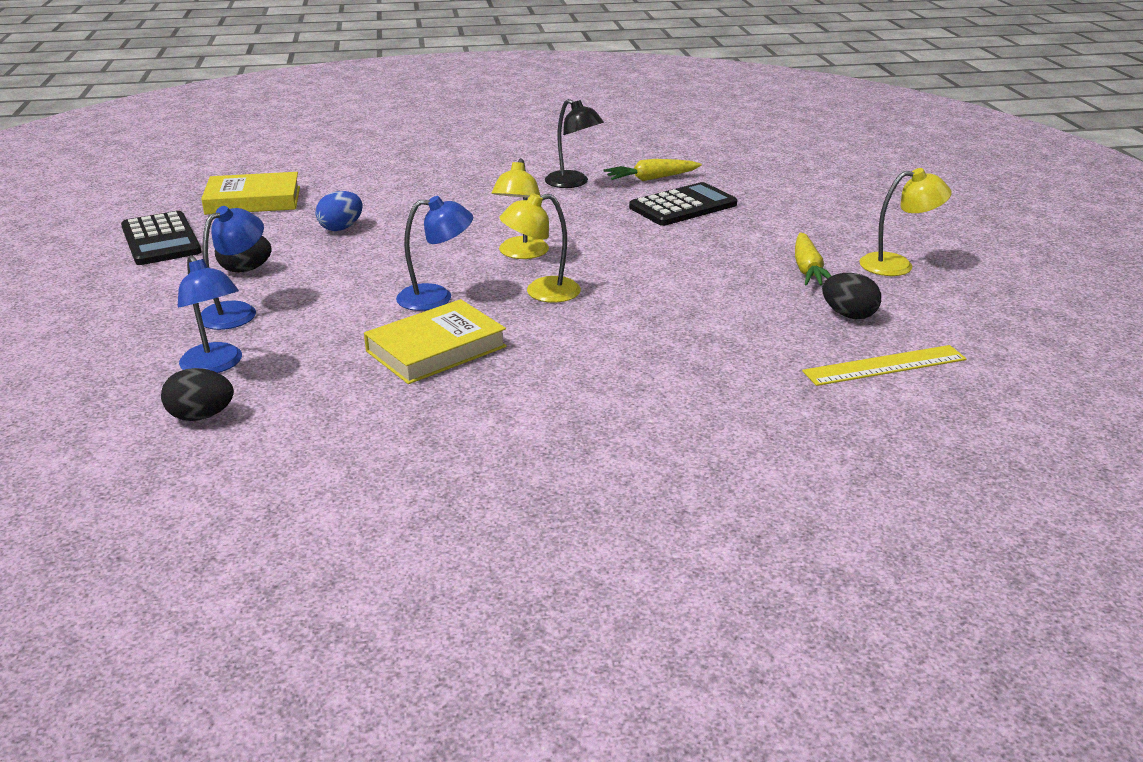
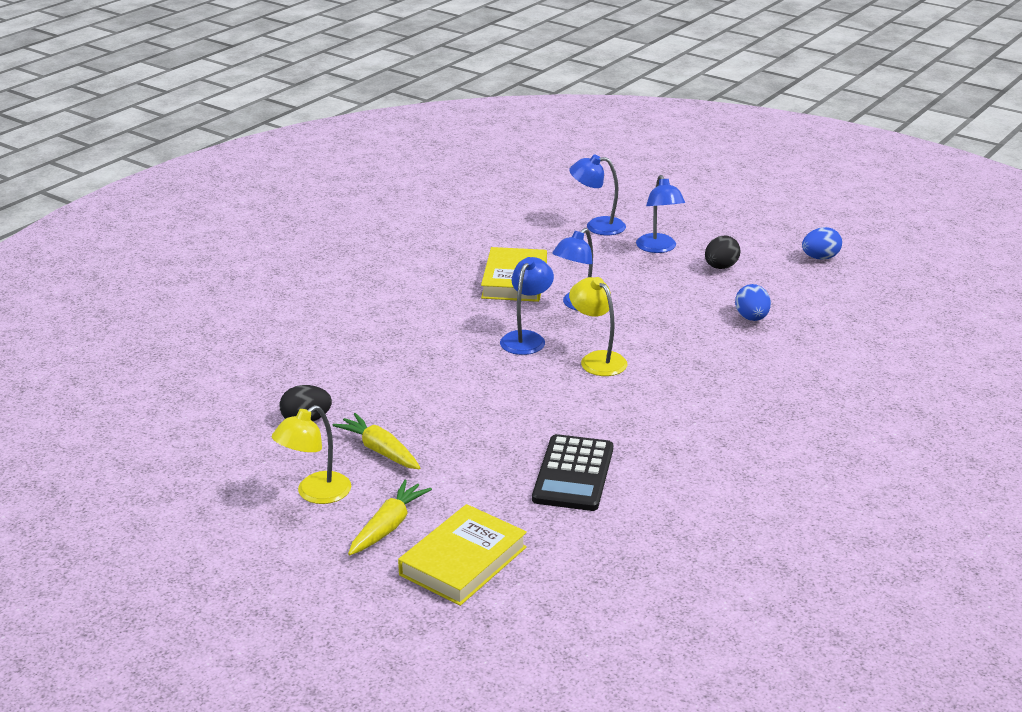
camera: 135 degrees right, 0 degrees up
(161, 240) = (820, 258): black calculator -> blue egg
(201, 416) = (549, 210): black egg -> none
(253, 200) = (864, 307): yellow book -> yellow book (463, 561)
(542, 293) = (526, 338): yellow lamp -> blue lamp
(573, 183) = (708, 452): black lamp -> none
(651, 179) = (659, 498): yellow carrot -> yellow carrot (388, 526)
(885, 366) = (246, 391): yellow ruler -> none

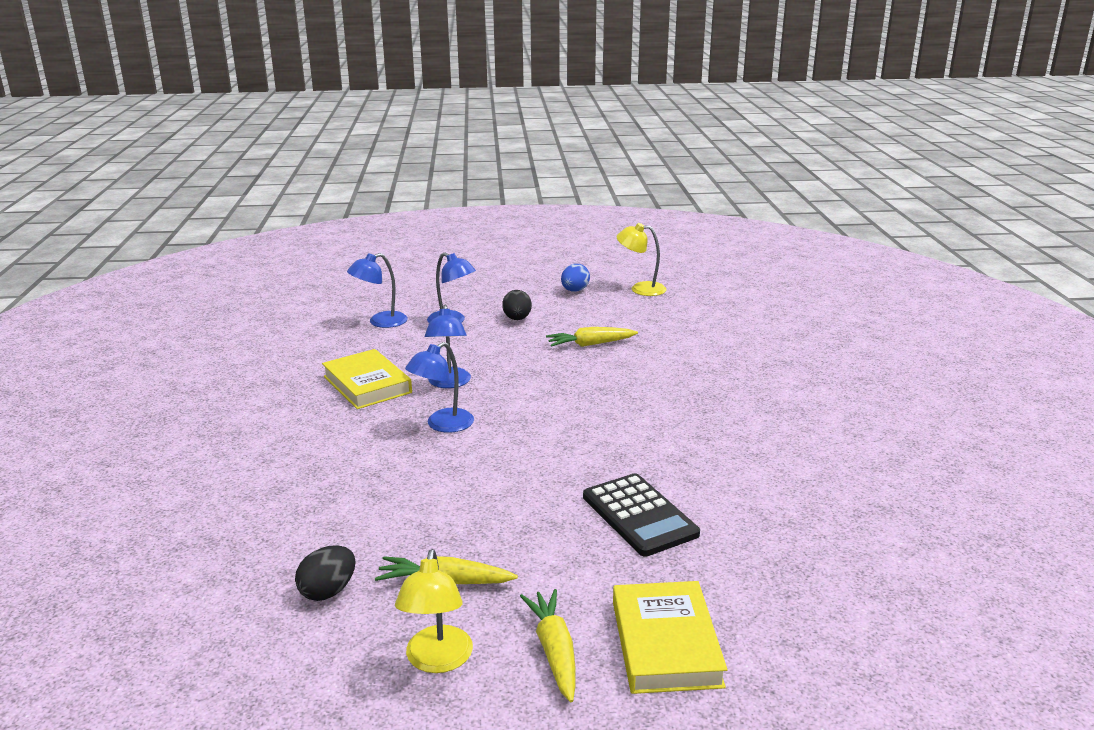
camera: 40 degrees left, 5 degrees down
(526, 338) = (442, 425): blue lamp -> blue lamp turned 120 degrees counterclockwise
(597, 359) = (524, 417): yellow lamp -> yellow lamp (640, 289)
(751, 318) = (590, 344): blue egg -> yellow carrot

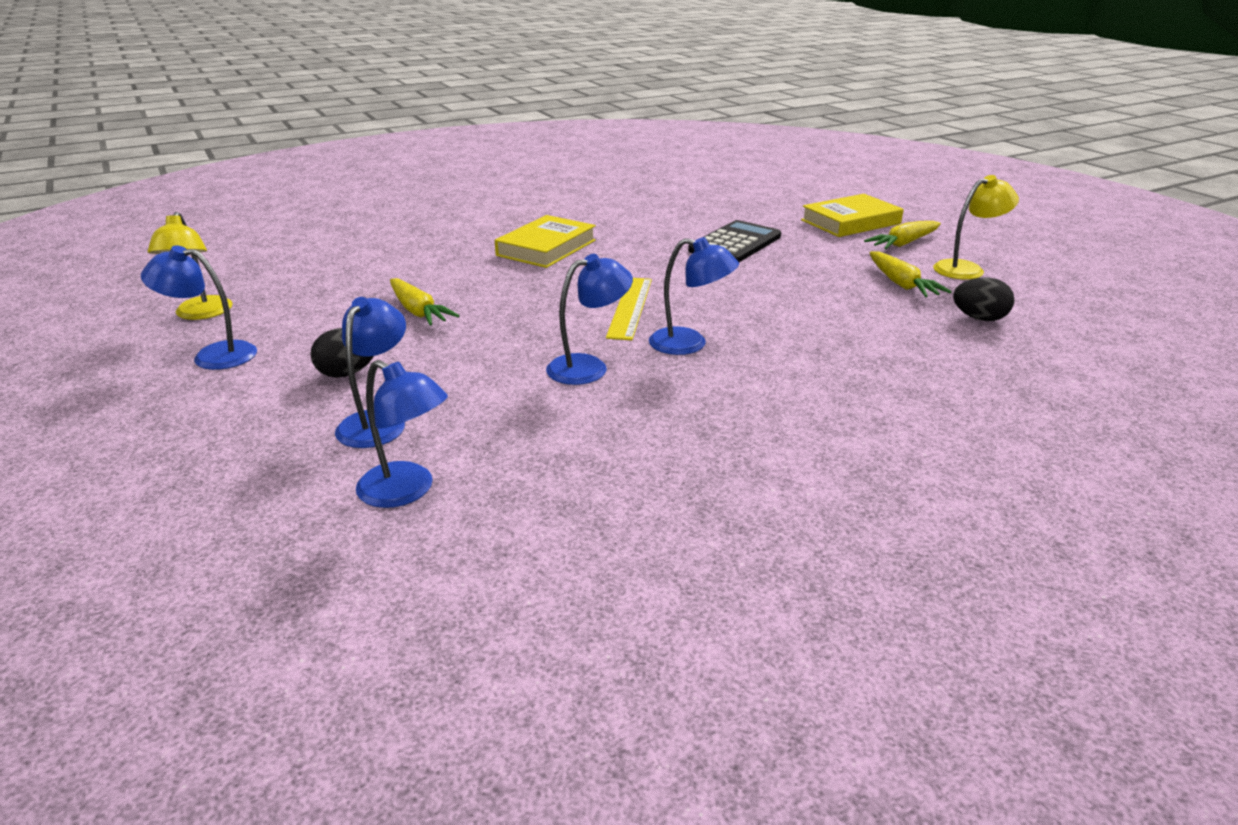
camera: 115 degrees left, 5 degrees up
(367, 384) = (641, 421): yellow book -> yellow book (546, 248)
(528, 418) = (630, 307): none -> yellow ruler
(574, 291) = (213, 355): blue egg -> blue lamp

